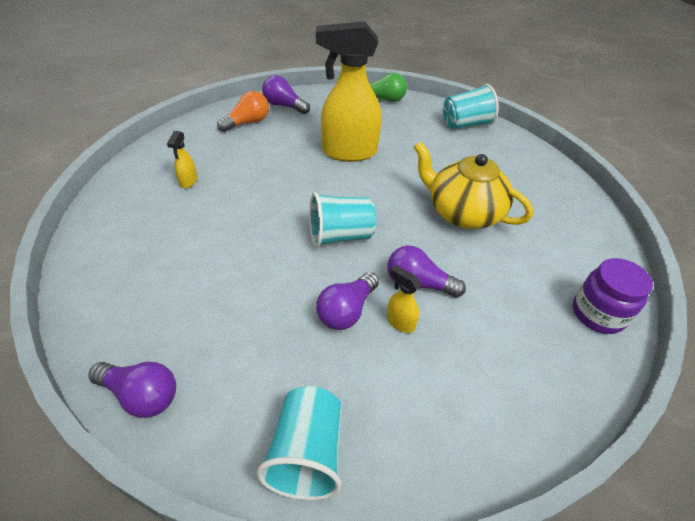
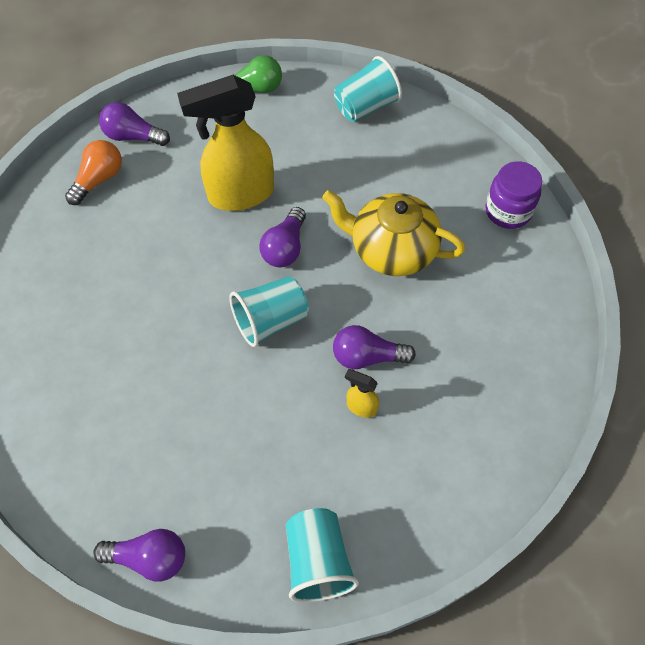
camera: 15 degrees left, 15 degrees up
(188, 182) = (70, 295): yellow spray bottle -> none
(347, 311) = (307, 410): purple light bulb -> purple light bulb (285, 247)
(597, 314) = (543, 339): purple jar -> purple jar (508, 211)

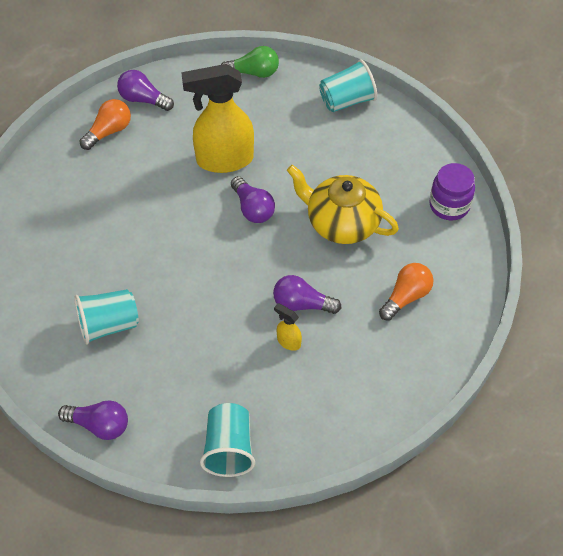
camera: 10 degrees right, 5 degrees down
(270, 320) = (228, 264): turquoise cup -> turquoise cup (108, 325)
(285, 247) = (253, 208): purple light bulb -> purple light bulb turned 60 degrees counterclockwise
(485, 328) = (406, 297): none -> orange light bulb

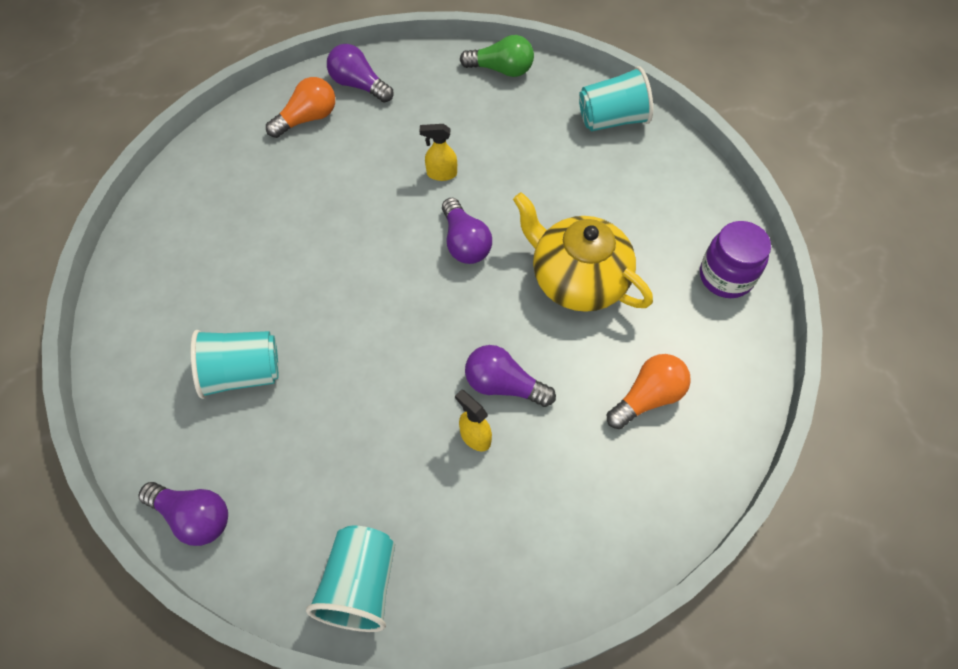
camera: 10 degrees right, 5 degrees up
(224, 160) = (441, 174): yellow spray bottle -> yellow spray bottle, size x0.41

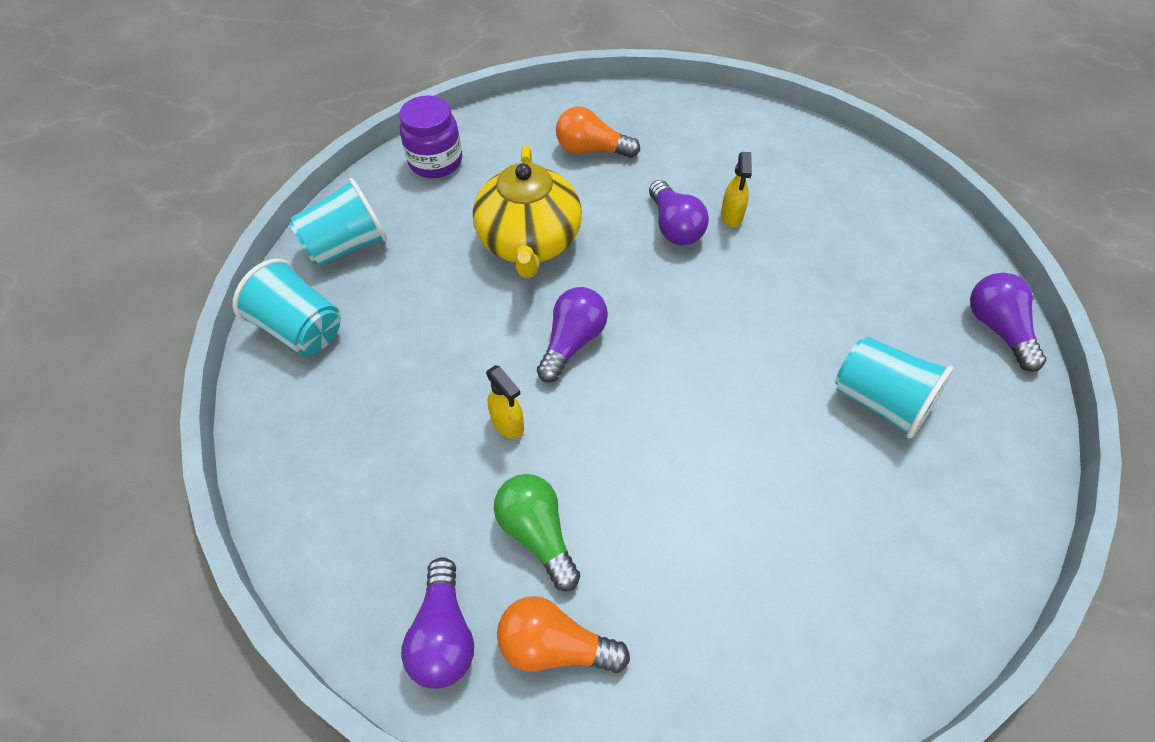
camera: 130 degrees left, 5 degrees down
(360, 585) = (894, 205): turquoise cup -> turquoise cup (347, 246)
(501, 69) = (290, 485): green light bulb -> green light bulb (537, 534)

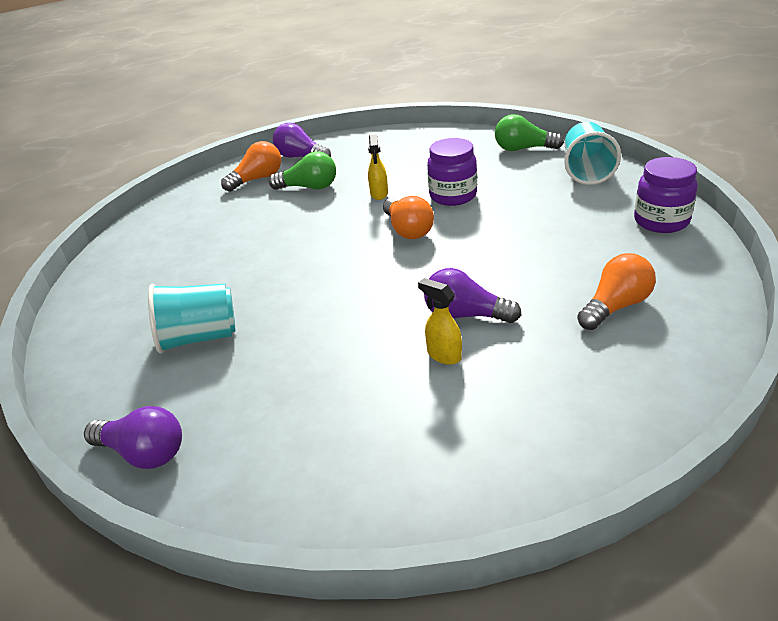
camera: 130 degrees right, 20 degrees down
(301, 329) = (523, 149): turquoise cup -> green light bulb
(469, 341) = (453, 196): none -> purple jar
(508, 424) = (379, 194): yellow spray bottle -> yellow spray bottle turned 90 degrees counterclockwise
(529, 242) = (520, 239): yellow teapot -> none
(572, 342) = (408, 230): purple light bulb -> orange light bulb

